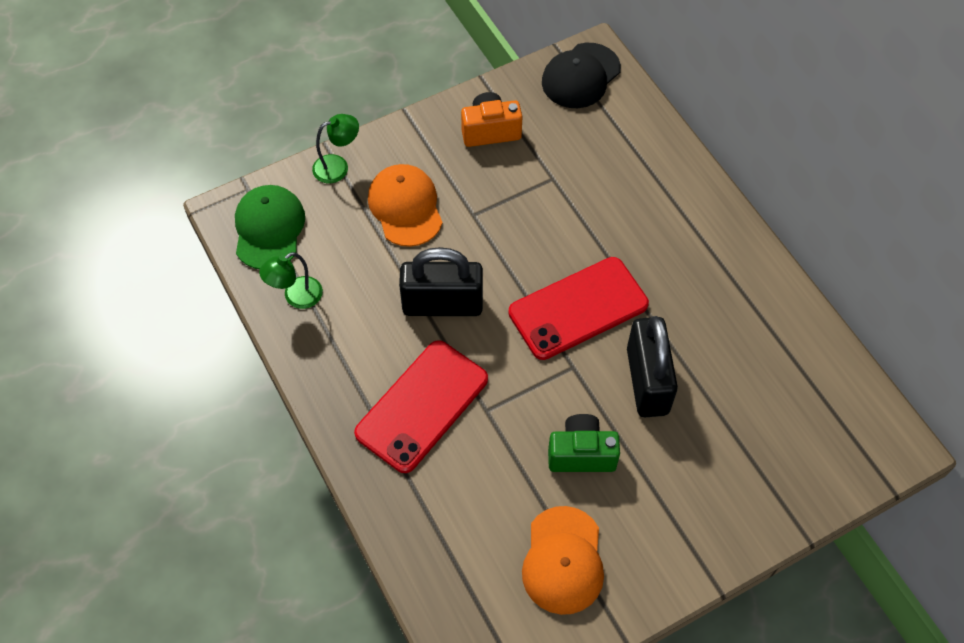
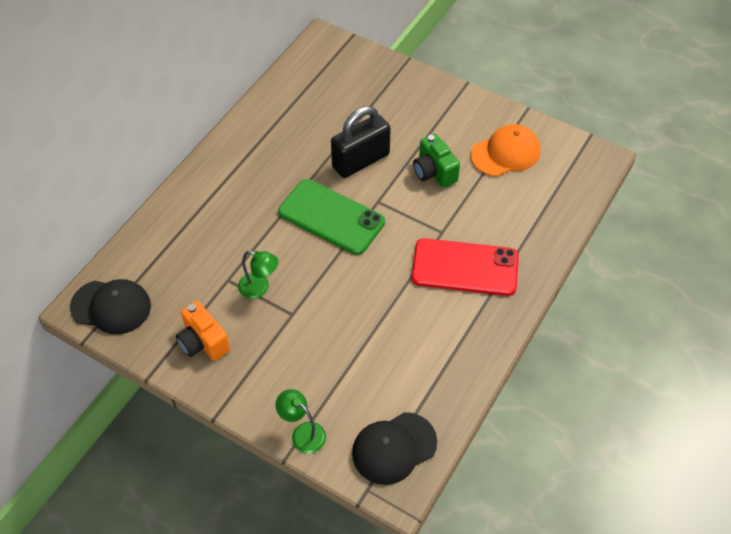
camera: 120 degrees left, 5 degrees down
(269, 229) = (394, 448): green cap -> black cap
(296, 297) = (439, 391): green lamp -> green lamp (259, 288)
(405, 207) = (312, 362): orange cap -> none
(442, 304) = (381, 295): black padlock -> none
(578, 308) = (331, 217): red phone -> green phone

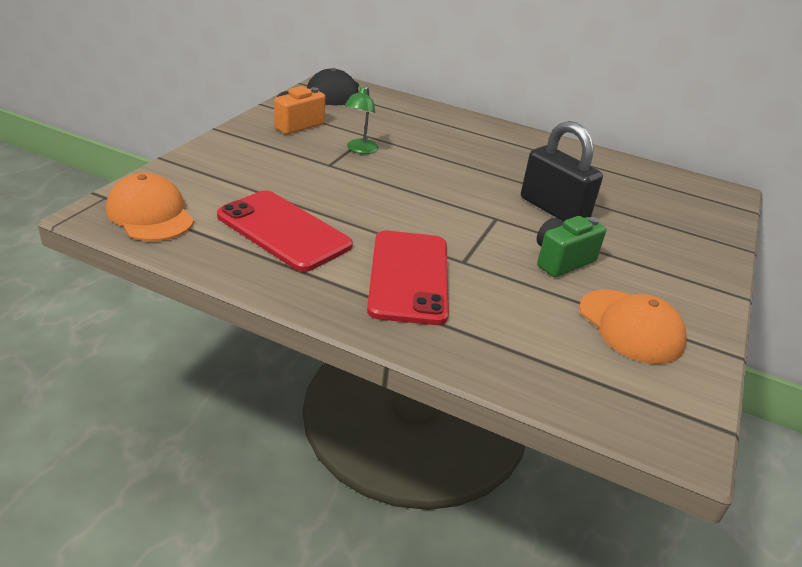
camera: 80 degrees right, 20 degrees down
(303, 433) = (185, 166): green lamp -> none
(331, 217) = (462, 189): green phone -> none
(394, 448) = (150, 214): black cap -> orange cap
(411, 348) = (283, 231): none -> red phone

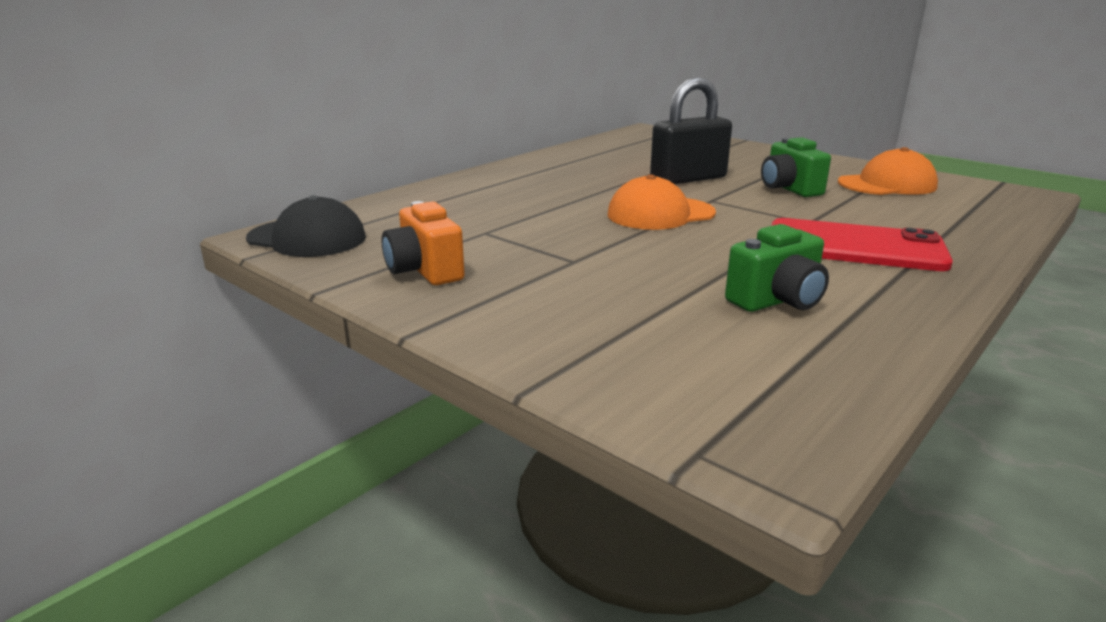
camera: 70 degrees left, 10 degrees down
(150, 214) = (757, 402): orange cap -> orange cap (660, 214)
(283, 231) = (777, 301): red phone -> green camera
(360, 150) = (530, 240): green lamp -> none

